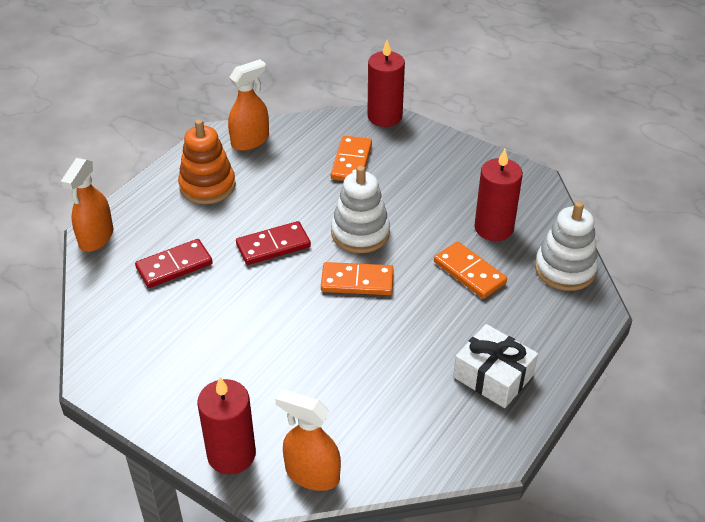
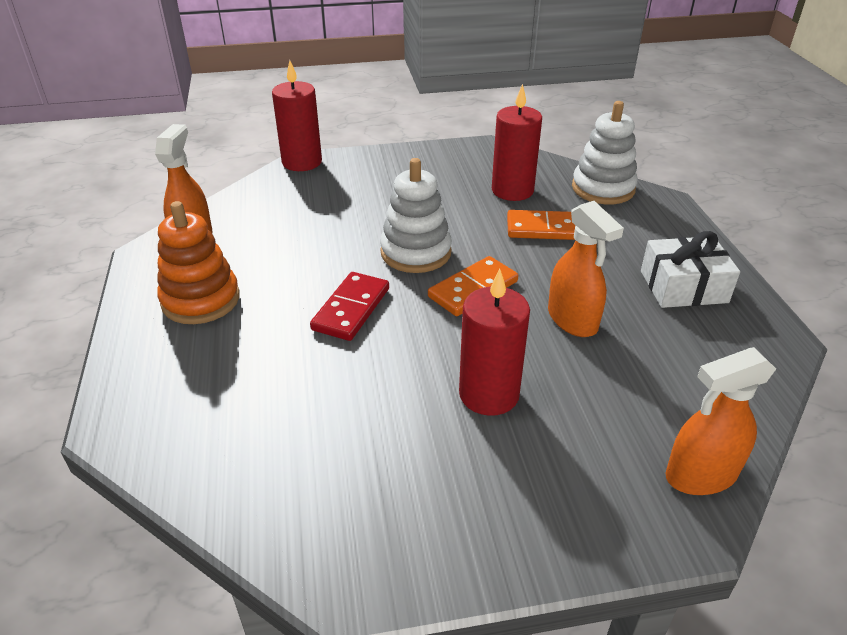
camera: 45 degrees left, 5 degrees down
(96, 237) = (124, 428): orange spray bottle -> orange spray bottle (572, 320)
(174, 266) = (270, 393): red domino -> none
(231, 454) = (610, 525): red candle -> red candle (489, 394)
(351, 162) = (323, 206): orange domino -> none

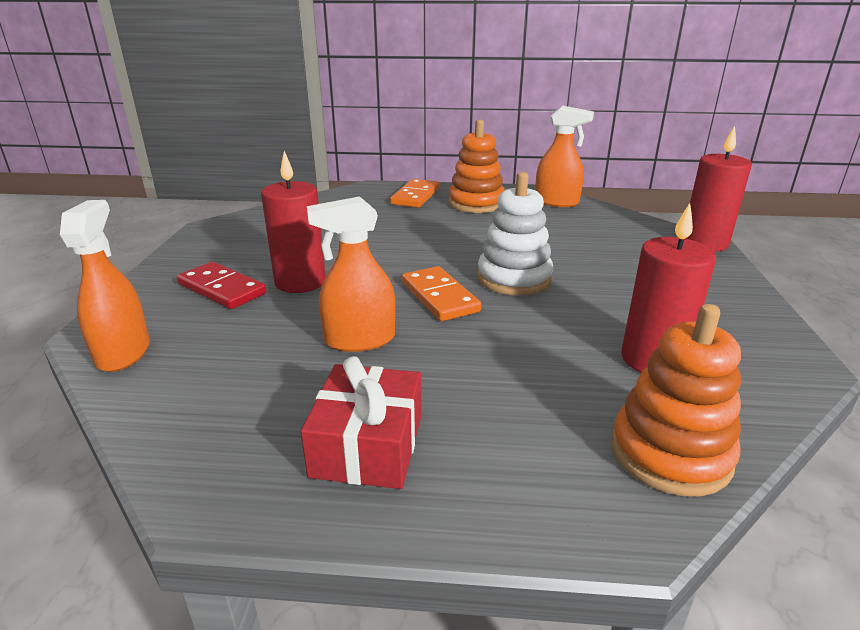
camera: 105 degrees right, 10 degrees down
(351, 309) = (439, 245): red domino -> red domino (222, 289)
(546, 229) = (546, 364): orange domino -> orange domino (416, 196)
(603, 188) = (670, 453): white stacking toy -> orange stacking toy
(683, 286) = (368, 445): white gift -> red gift

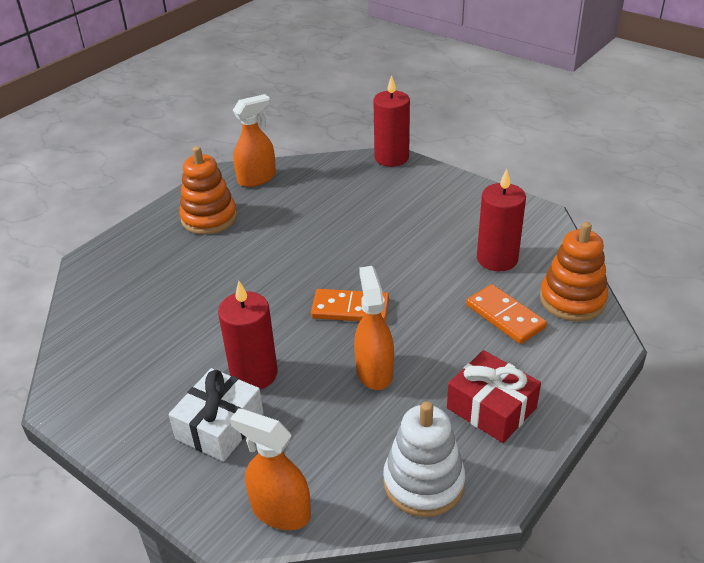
camera: 55 degrees left, 10 degrees up
(222, 289) = (220, 426): red domino -> white gift
(359, 340) = (374, 371): orange spray bottle -> orange spray bottle turned 150 degrees clockwise
(416, 196) = (150, 243): orange domino -> orange domino (505, 316)
(514, 278) = (357, 262): white stacking toy -> white stacking toy (423, 483)

